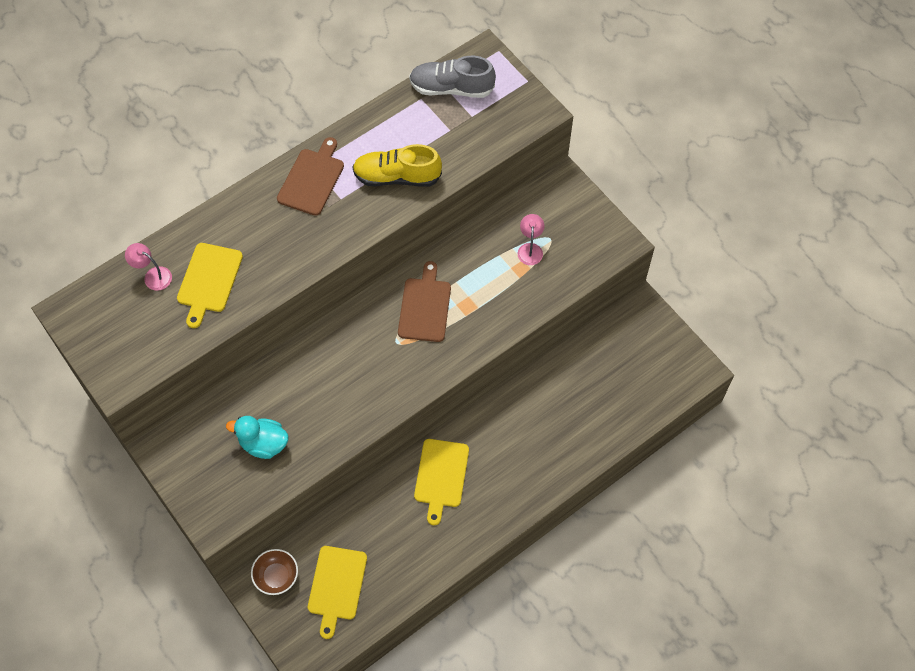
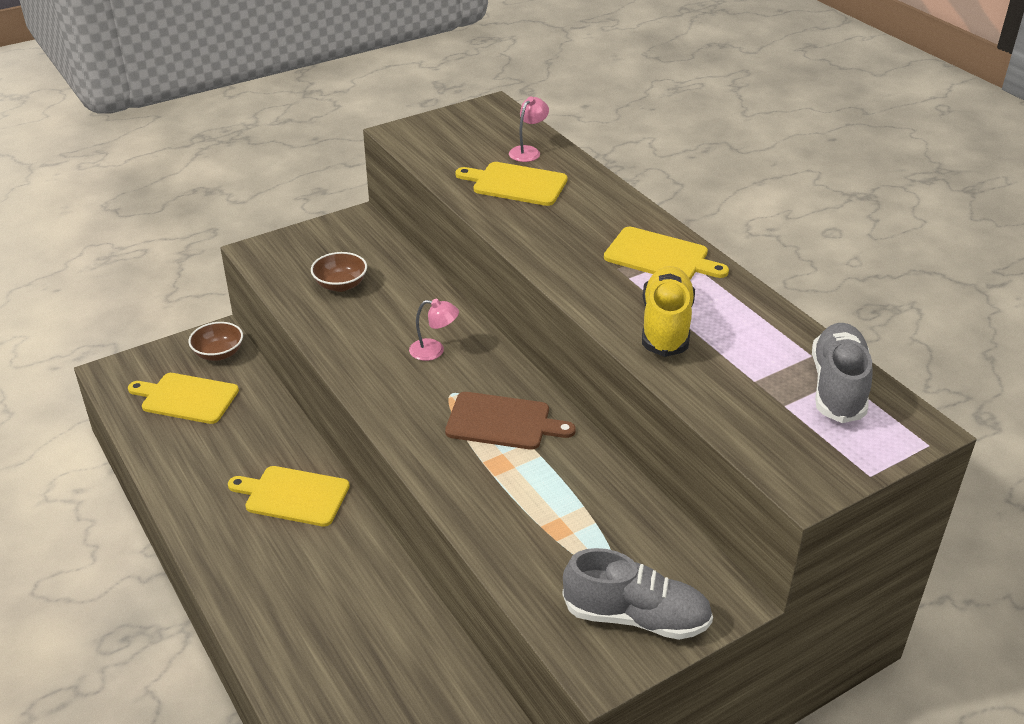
camera: 95 degrees right, 25 degrees down
(263, 444) = (340, 285): turquoise duck -> brown bowl
(312, 179) = (660, 256): brown cutting board -> yellow cutting board
(530, 249) = (592, 543): pink lamp -> pink lamp (434, 351)
(583, 225) = (636, 617): none -> grey shoe

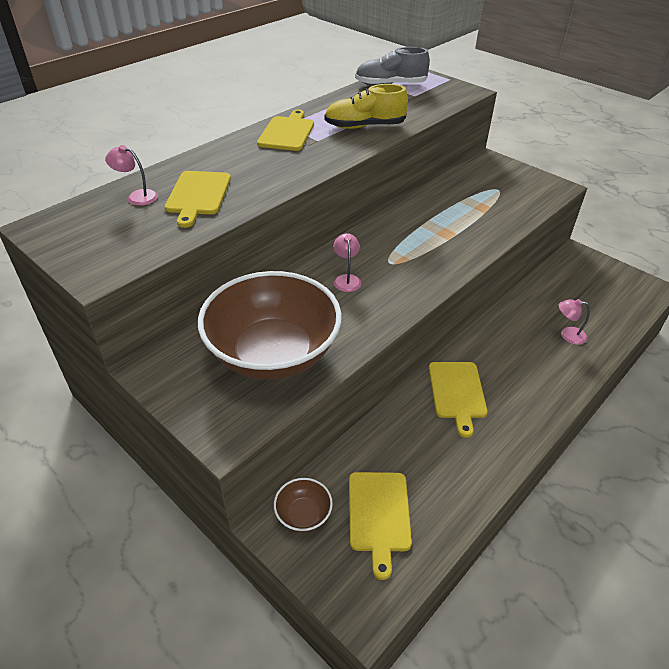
camera: 105 degrees left, 5 degrees up
(331, 656) = (567, 335): none -> pink lamp
(340, 285) = (273, 353): brown bowl -> brown bowl, size x2.48
(502, 422) = (407, 237): brown cutting board -> none
(636, 617) = (521, 180): grey shoe -> none

